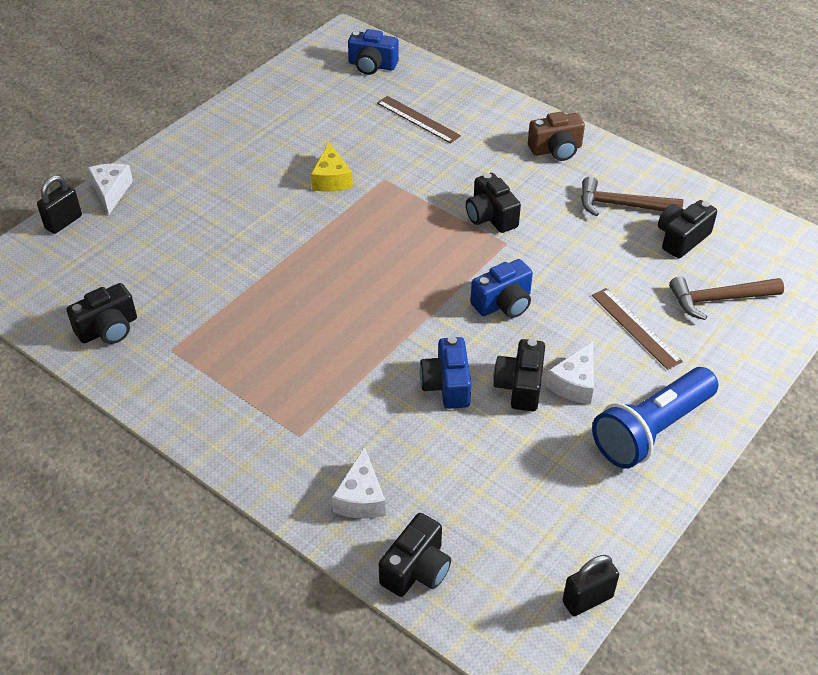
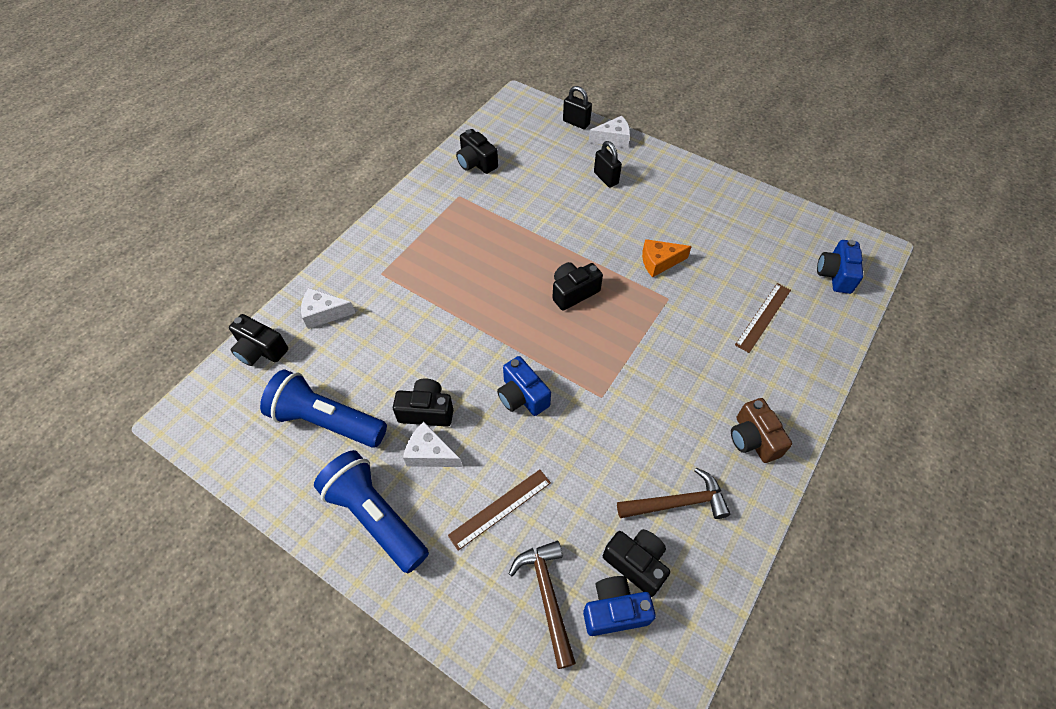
camera: 85 degrees right, 10 degrees up
(331, 179) = (659, 262): yellow cheese -> orange cheese
(447, 385) = (427, 359): blue camera -> blue camera (614, 610)
(490, 217) = (635, 382): black camera -> black camera (573, 292)
(531, 483) = (326, 420): none -> blue flashlight
(587, 599) = (216, 460): black padlock -> black padlock (606, 178)
(622, 205) = (677, 502): brown hammer -> brown hammer turned 75 degrees clockwise

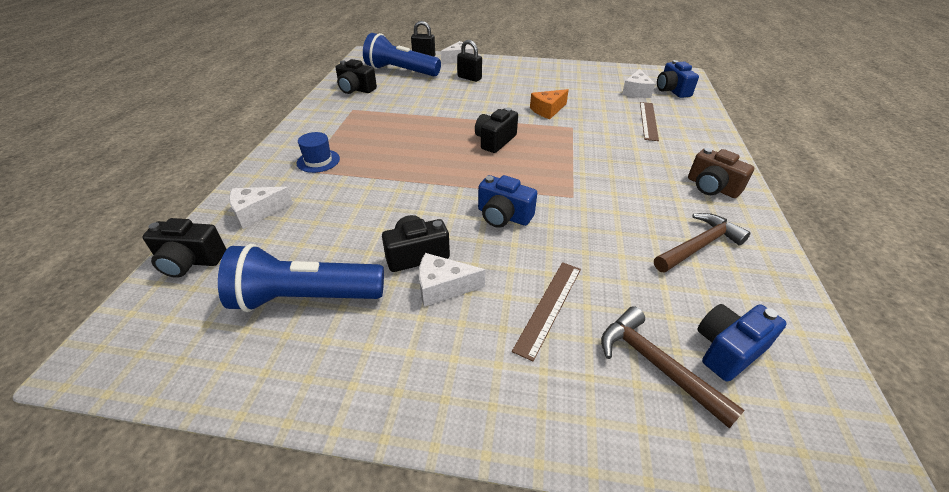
camera: 25 degrees left, 15 degrees down
(375, 516) = (416, 366): blue flashlight -> blue flashlight (400, 71)
(397, 264) = (318, 161): none -> blue hat
(636, 563) = (709, 303): black camera -> none
(787, 263) = (636, 91): none -> white cheese

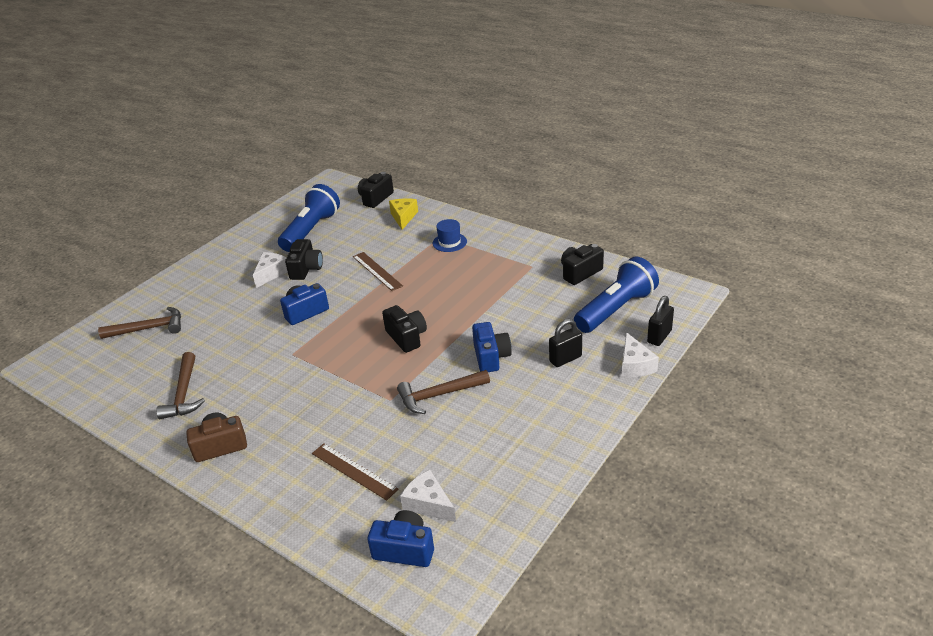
camera: 120 degrees right, 5 degrees down
(257, 212) = (403, 217): white cheese -> yellow cheese
(547, 110) = (439, 395): orange cheese -> brown hammer
(549, 307) = (218, 306): brown ruler -> brown ruler (377, 271)
(727, 350) = (124, 358): blue camera -> blue camera (491, 357)

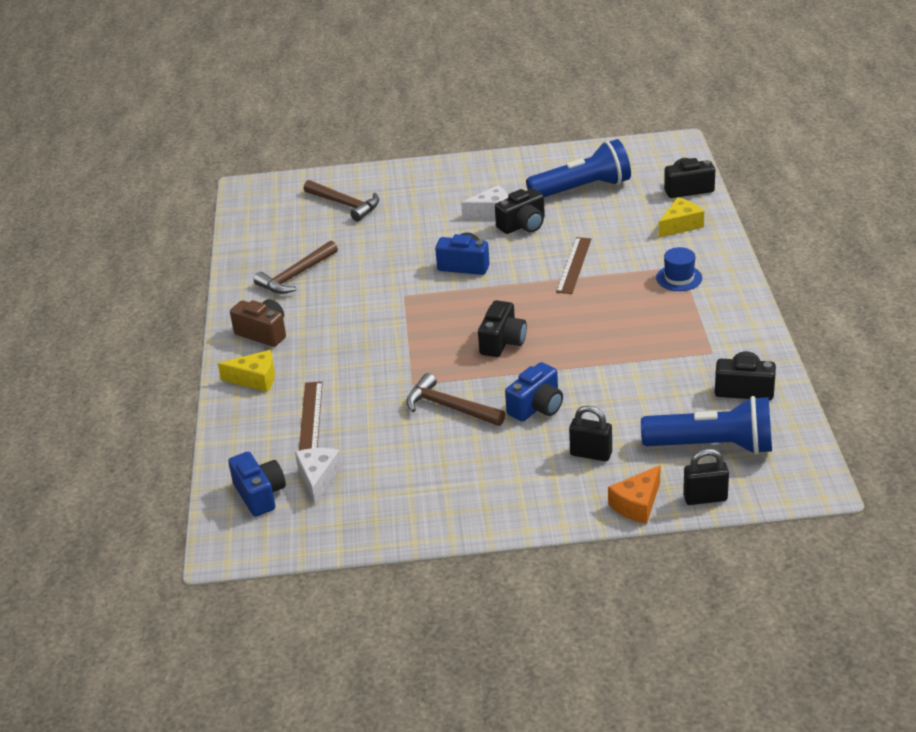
camera: 50 degrees right, 0 degrees up
(266, 479) = (255, 379): none -> yellow cheese
(635, 365) = (637, 504): white cheese -> orange cheese

